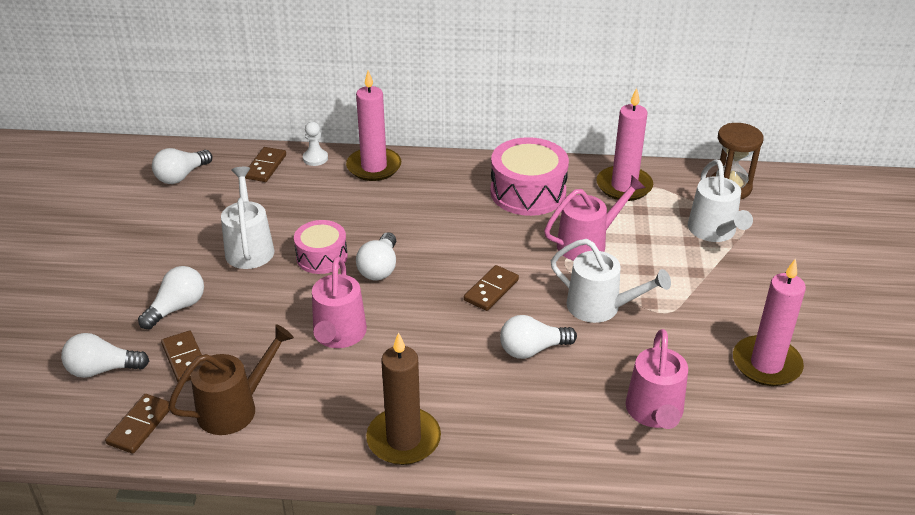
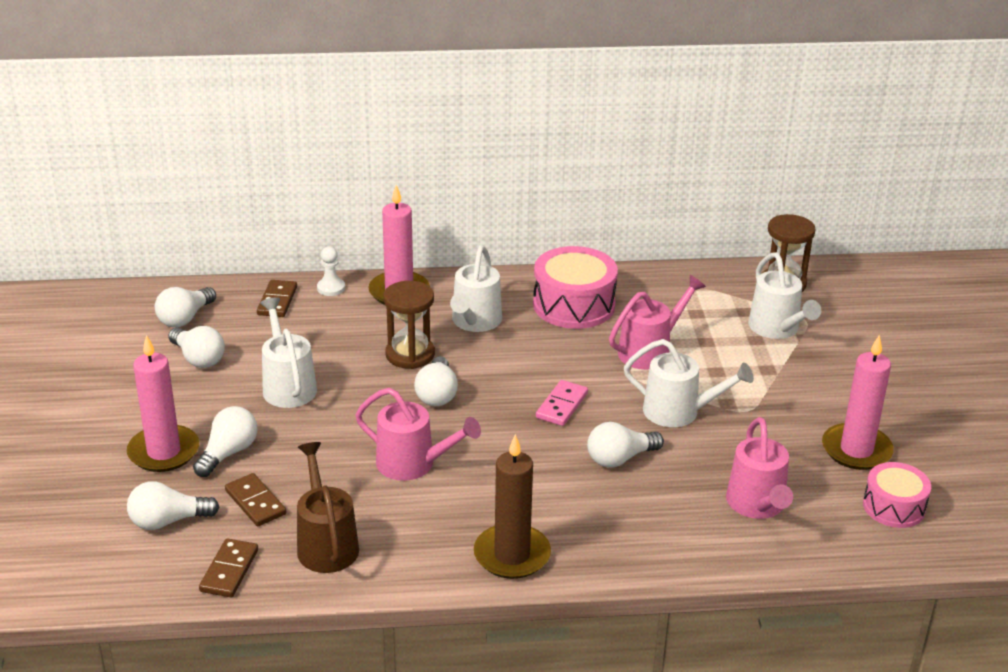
camera: 10 degrees left, 5 degrees down
(180, 215) = (198, 358): none -> white light bulb
(235, 408) = (326, 543): brown watering can -> brown watering can turned 60 degrees counterclockwise
(322, 257) = (371, 388): pink drum -> pink drum (894, 507)
(338, 336) = (413, 464): pink watering can -> pink watering can turned 60 degrees counterclockwise
(366, 227) = (410, 354): none -> brown hourglass
(433, 201) = (474, 322): none -> white watering can
(491, 290) = (561, 405): brown domino -> pink domino
(624, 186) = (673, 291): pink candle -> pink candle (164, 452)

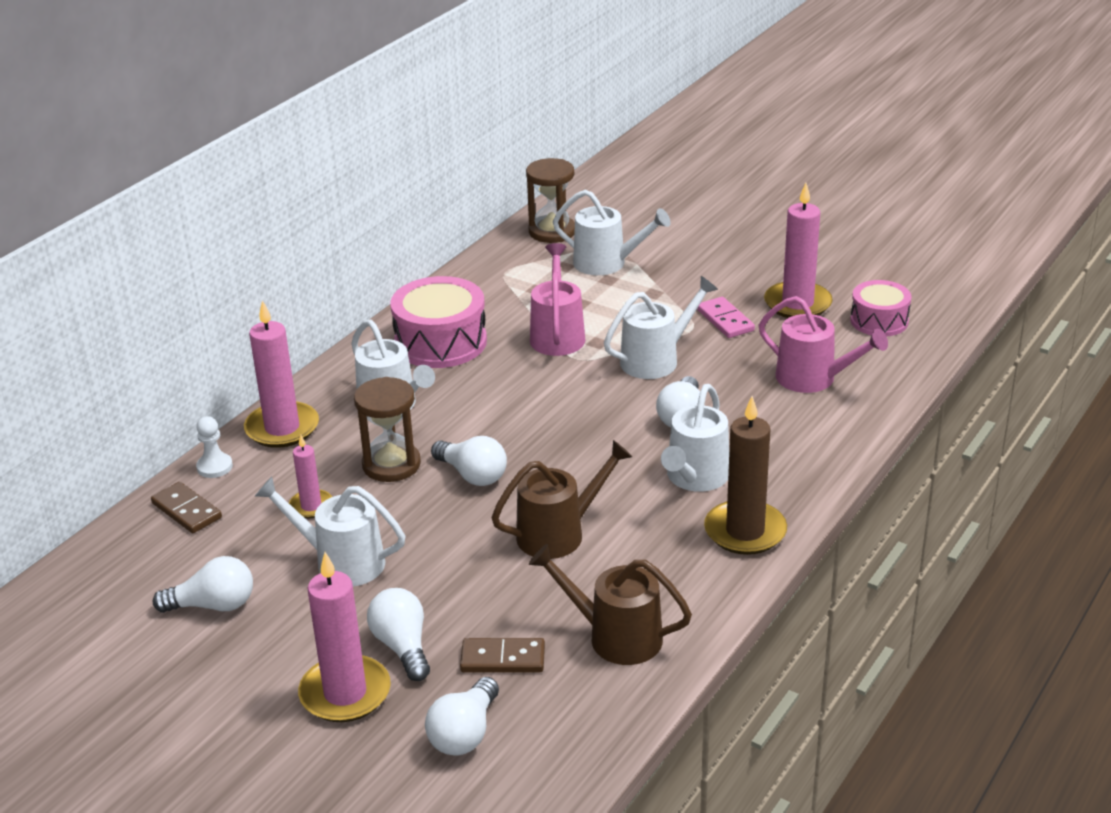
camera: 50 degrees left, 0 degrees up
(185, 318) = (126, 587): white light bulb -> none
(229, 570) = (588, 718): brown domino -> none
(331, 345) = (311, 506): none -> pink candle
(413, 464) = (559, 533): pink watering can -> brown watering can
(549, 500) = (695, 478): none -> white watering can
(561, 405) = (575, 414): pink domino -> pink domino (725, 320)

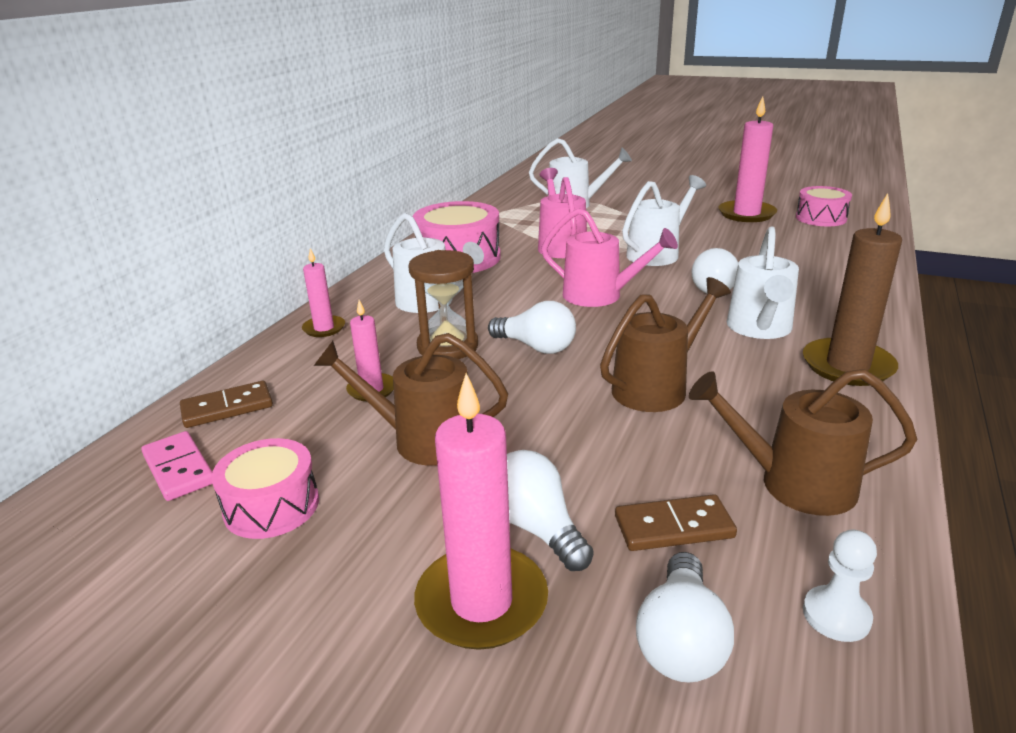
camera: 10 degrees left, 5 degrees down
(186, 511) = (227, 408): brown domino -> brown domino turned 60 degrees counterclockwise
(213, 605) = (271, 506): white light bulb -> pink drum
(214, 467) = (256, 365): white pawn -> white pawn (836, 615)
(282, 428) = (324, 328): pink candle -> pink candle, size x0.56
(341, 562) = (422, 440): white watering can -> brown watering can
(552, 232) = (520, 192): brown hourglass -> none
(725, 320) = (696, 227): pink domino -> pink domino (178, 469)
(814, 379) = (803, 254): pink watering can -> pink watering can (600, 296)

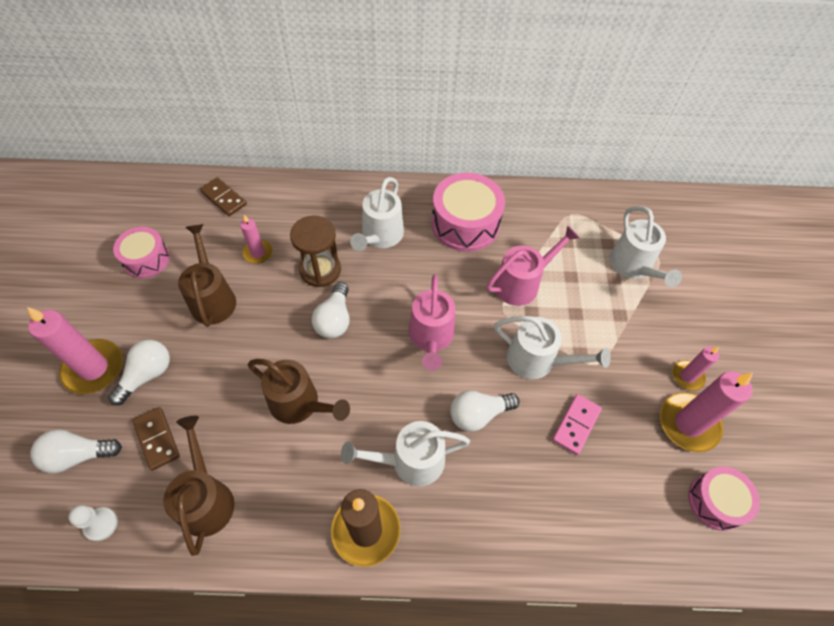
camera: 65 degrees right, 30 degrees up
(178, 469) = (168, 209): pink domino -> pink domino (576, 425)
(324, 328) = (324, 196): pink candle -> pink candle (687, 376)

